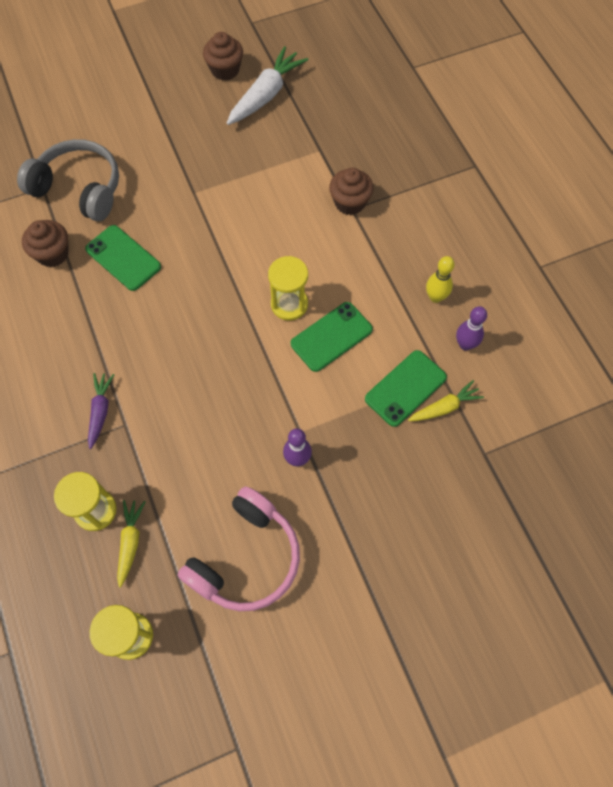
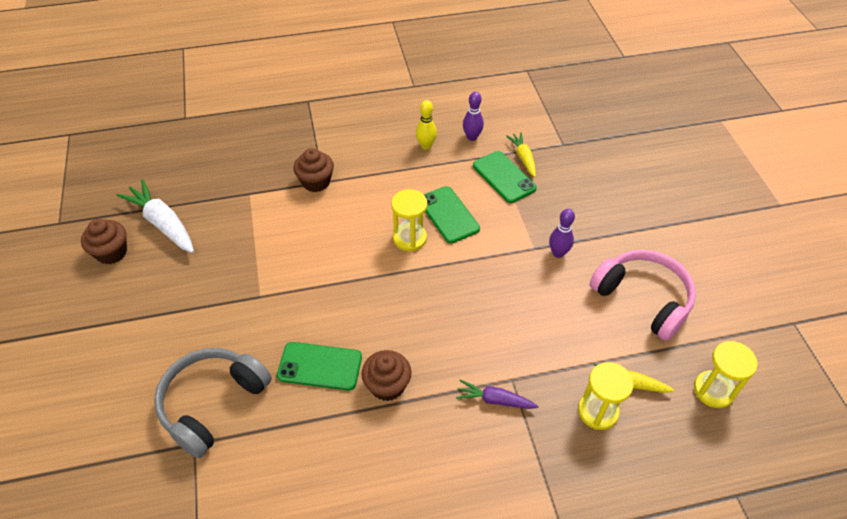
camera: 80 degrees left, 15 degrees down
(53, 254) = (293, 436): brown cupcake -> brown cupcake (387, 385)
(123, 258) = (320, 366): green phone -> green phone turned 45 degrees clockwise

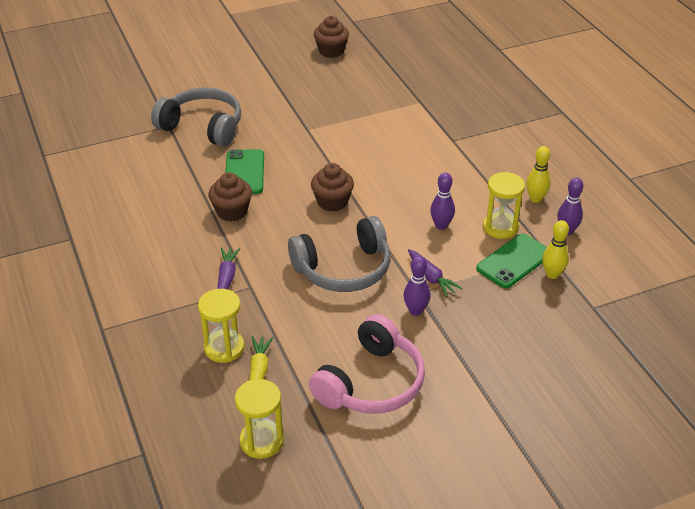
camera: 80 degrees right, 10 degrees down
(163, 223) = (369, 67): white carrot -> none
(316, 182) = (450, 136): brown cupcake -> brown cupcake (332, 202)
(409, 238) = (400, 203): yellow hourglass -> yellow hourglass (500, 227)
(448, 214) = (441, 226): green phone -> purple bowling pin
(496, 297) = (344, 269): none -> grey headphones
(517, 235) = (431, 277): none -> purple carrot
(523, 158) = (552, 274): yellow carrot -> yellow bowling pin

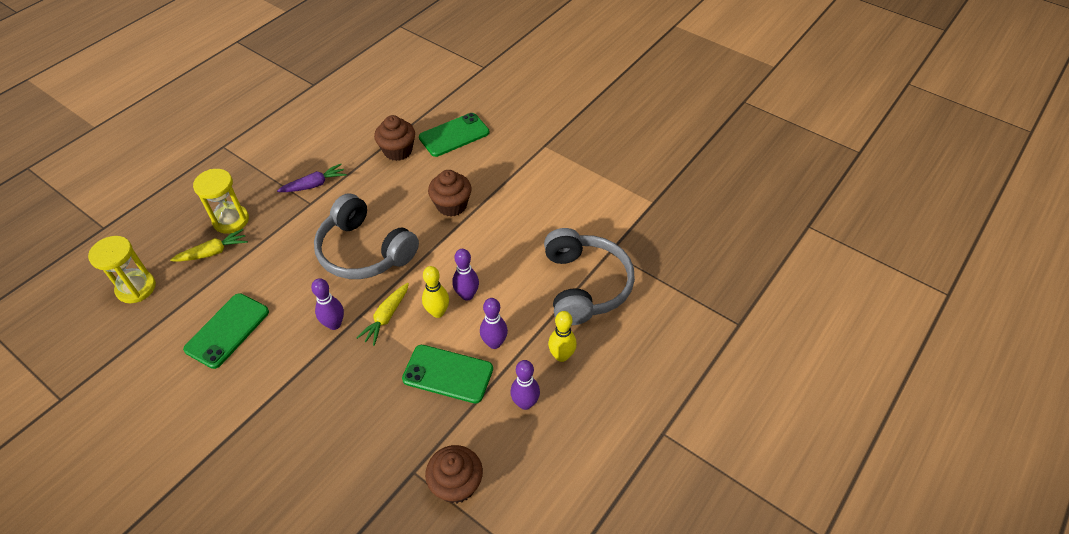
camera: 60 degrees right, 10 degrees up
(203, 127) = (497, 85): grey headphones -> grey headphones (585, 285)
(331, 51) = (679, 108): brown cupcake -> brown cupcake (456, 484)
(371, 383) = (227, 330): pink headphones -> green phone
(431, 277) = (386, 317): purple carrot -> yellow carrot
(500, 227) = (494, 343): yellow hourglass -> purple bowling pin
(552, 274) = (445, 415): yellow bowling pin -> yellow bowling pin (437, 312)

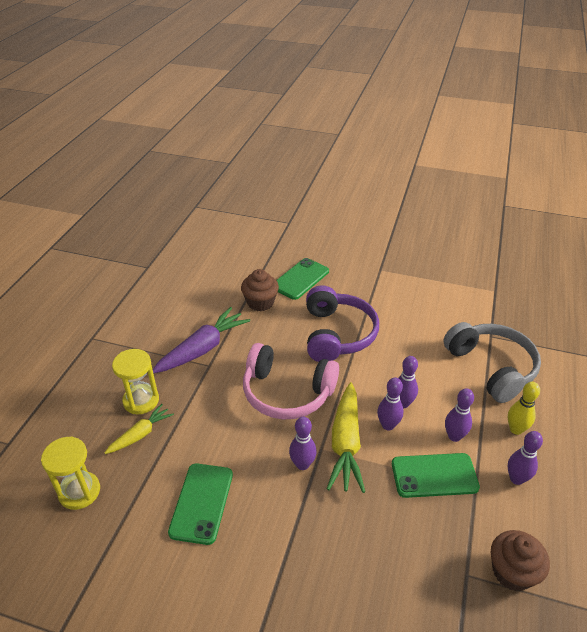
camera: 20 degrees left, 10 degrees down
(314, 185) = (203, 349): purple carrot -> purple carrot, size x1.72
(364, 251) = (287, 393): grey headphones -> pink headphones
(386, 317) = (345, 443): yellow carrot -> yellow carrot, size x1.72
(437, 312) = (388, 425): yellow bowling pin -> purple bowling pin
(451, 205) = (337, 334): brown cupcake -> purple headphones

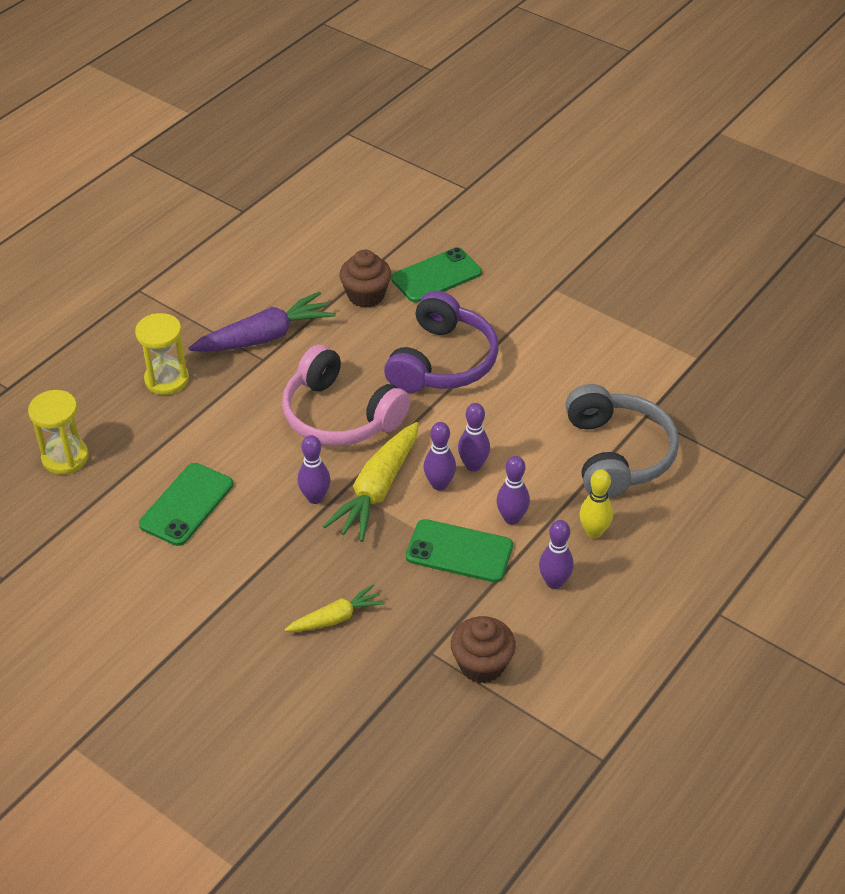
camera: 20 degrees right, 5 degrees up
(140, 434) = (151, 417): yellow carrot -> yellow carrot (336, 618)

